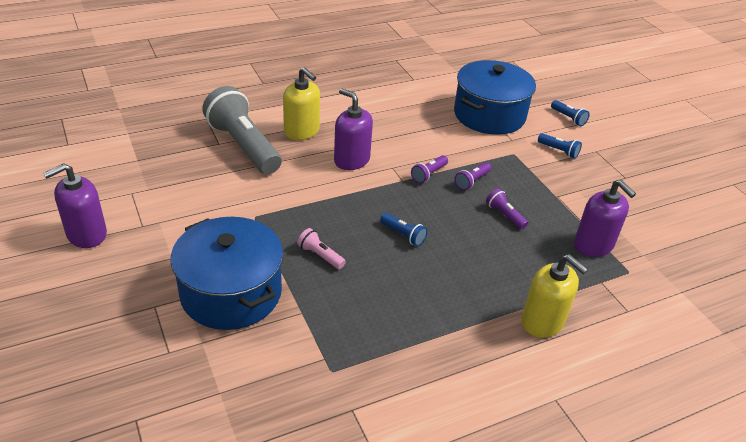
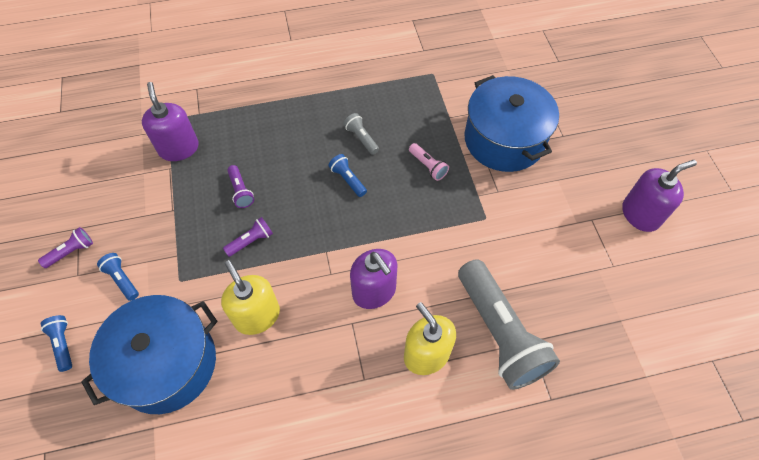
camera: 165 degrees left, 20 degrees up
(403, 276) = (361, 138): none -> grey flashlight
(428, 174) = (294, 257): purple flashlight -> purple flashlight (71, 252)
(542, 322) = (268, 88): yellow soap dispenser -> yellow soap dispenser (257, 316)

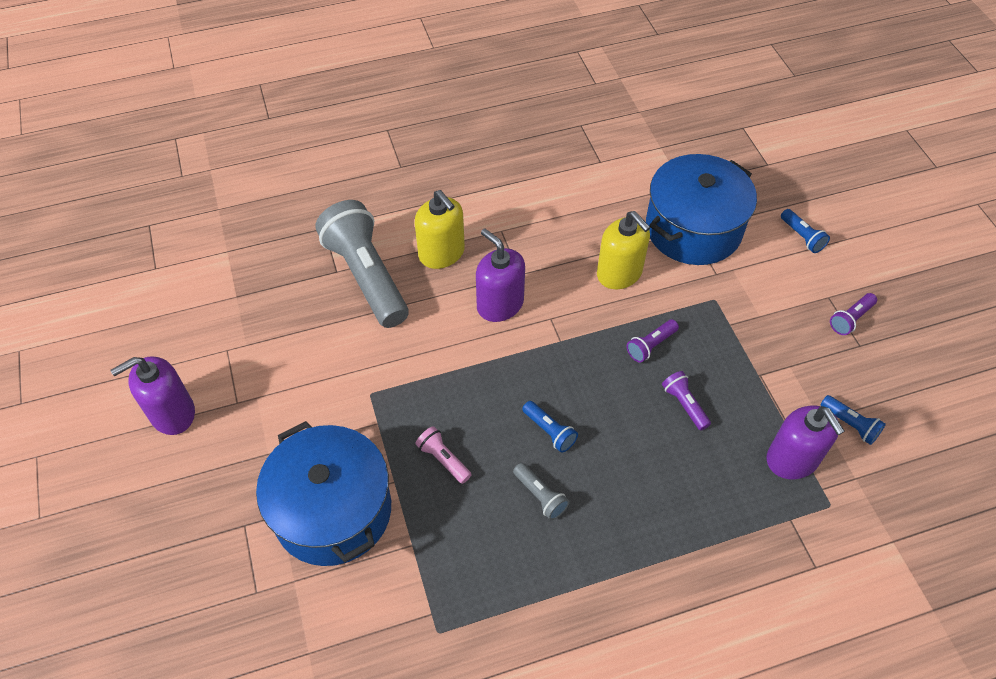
camera: 175 degrees right, 5 degrees down
(122, 279) = (777, 296): blue flashlight -> blue flashlight (850, 424)

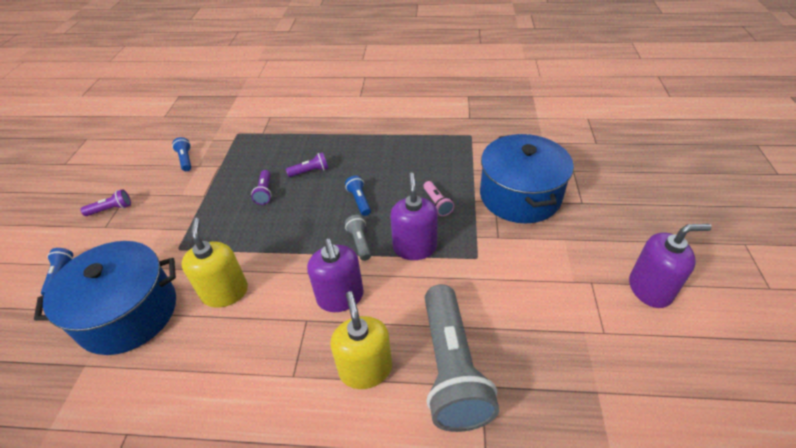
camera: 155 degrees left, 10 degrees down
(540, 496) = (386, 172): grey flashlight -> grey flashlight (360, 242)
(650, 345) = (253, 231): purple flashlight -> purple flashlight (310, 171)
(792, 459) = (234, 153): purple soap dispenser -> purple soap dispenser (415, 247)

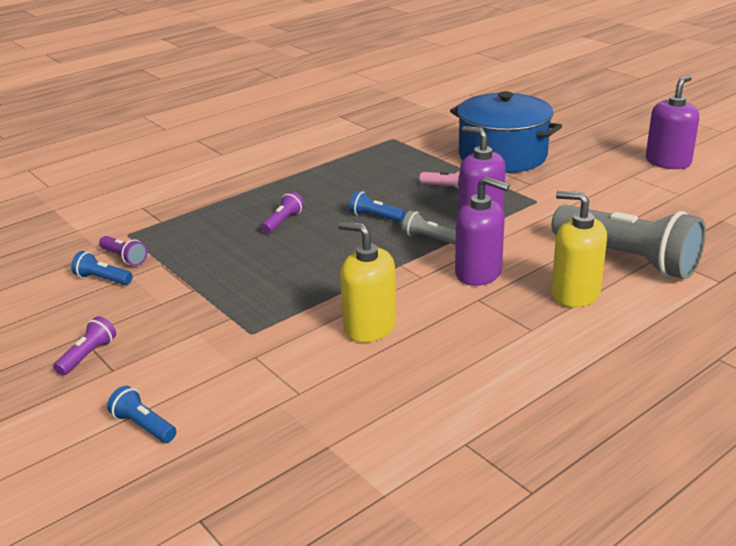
camera: 45 degrees left, 15 degrees down
(128, 313) = (296, 394): blue pot -> none
(265, 192) = (264, 255): purple flashlight -> purple flashlight (124, 258)

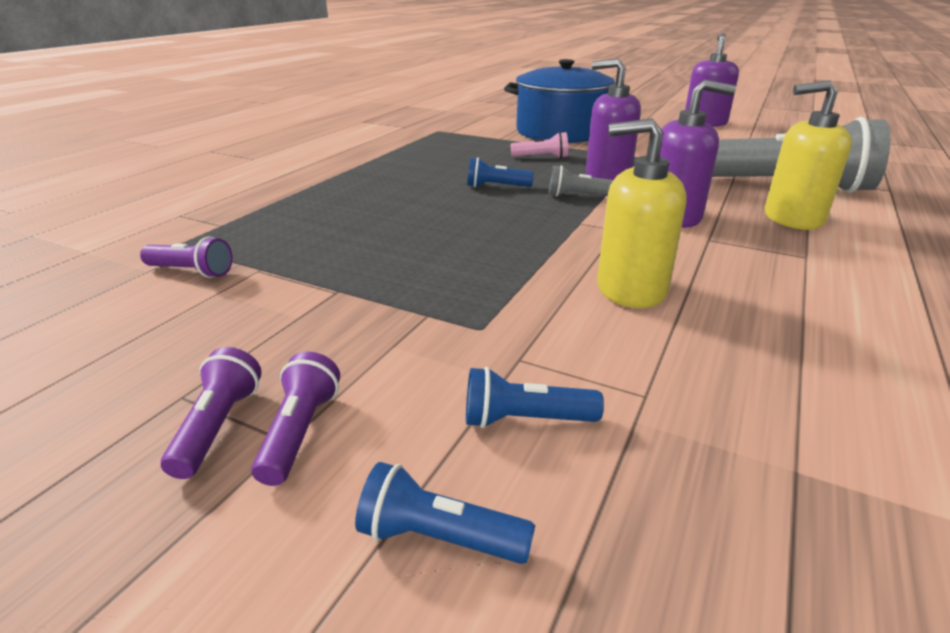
camera: 25 degrees left, 0 degrees up
(102, 279) = (171, 303): blue flashlight -> blue flashlight (524, 420)
(283, 222) = (392, 204): purple flashlight -> purple flashlight (300, 431)

